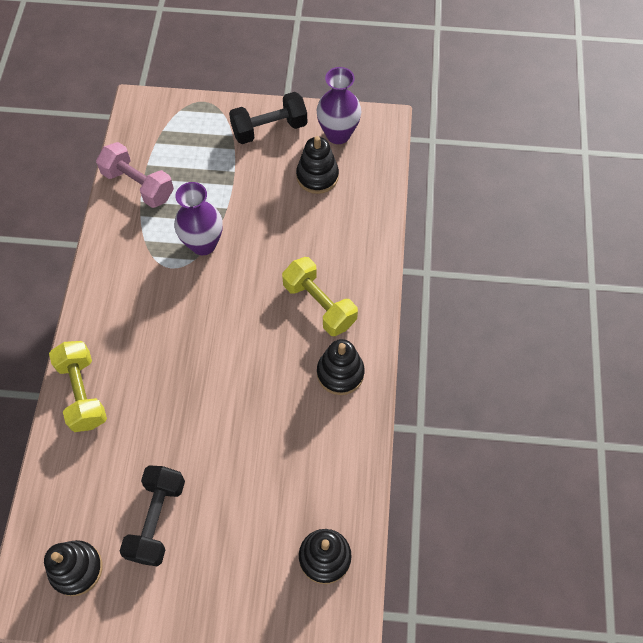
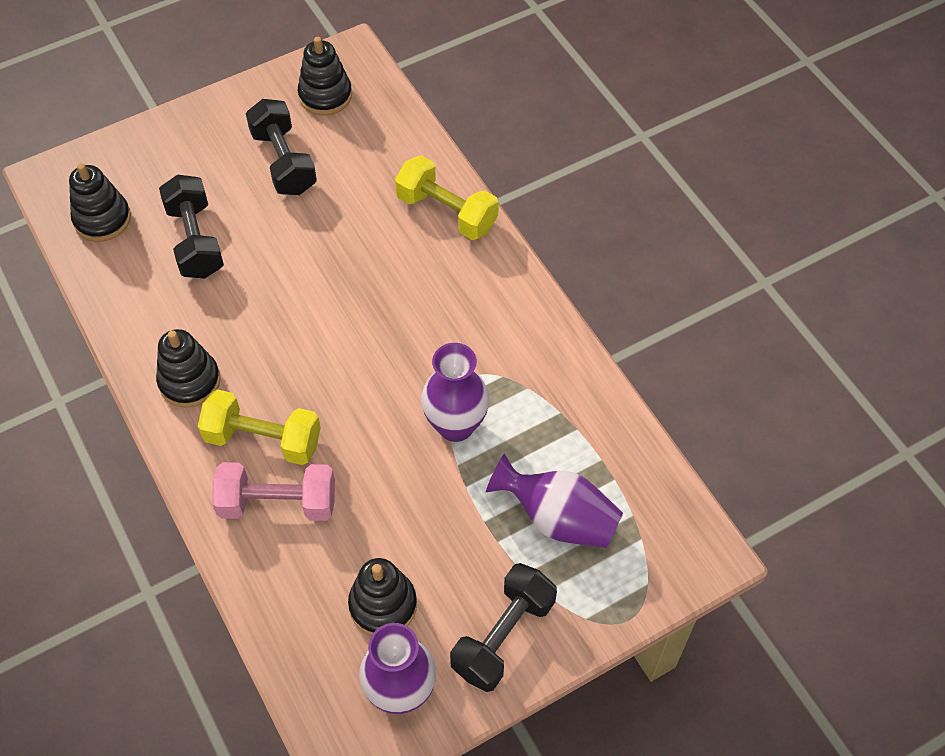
camera: 145 degrees right, 5 degrees down
(138, 185) = (598, 447): pink dumbbell -> pink dumbbell (278, 503)
(193, 164) = (558, 518): none -> purple vase
(268, 487) = (195, 241): none -> black dumbbell

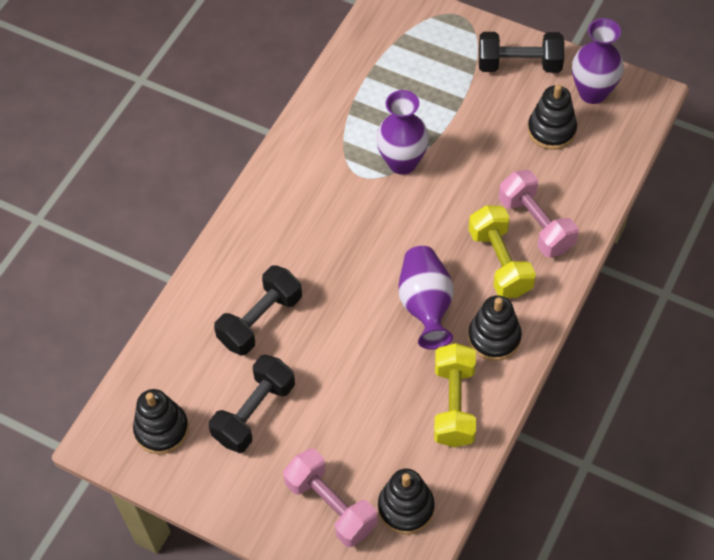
camera: 120 degrees left, 0 degrees up
(154, 171) = (331, 506): none -> pink dumbbell
(195, 241) = (376, 422): black dumbbell -> black dumbbell (260, 320)
(447, 212) = (227, 269): yellow dumbbell -> yellow dumbbell (454, 405)
(558, 518) = (424, 77): purple vase -> purple vase (426, 305)

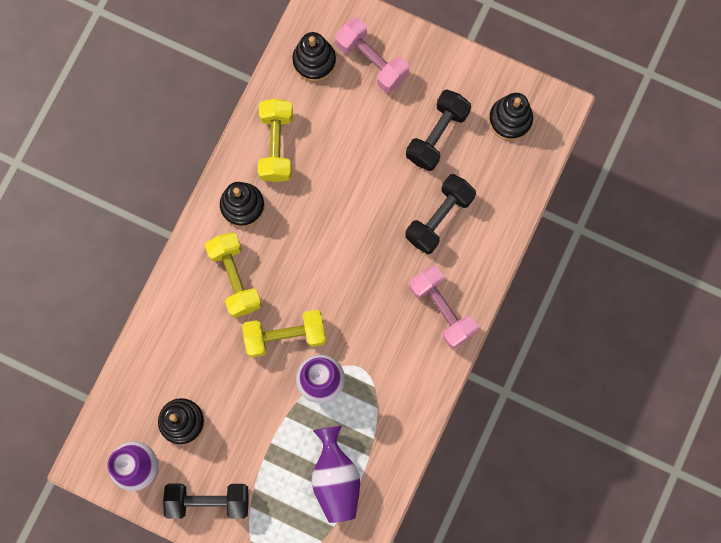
camera: 175 degrees right, 20 degrees up
(426, 305) = (299, 235): purple vase -> purple vase (335, 478)
(442, 205) = (285, 336): none -> yellow dumbbell
(536, 224) = (202, 317): pink dumbbell -> pink dumbbell (442, 309)

